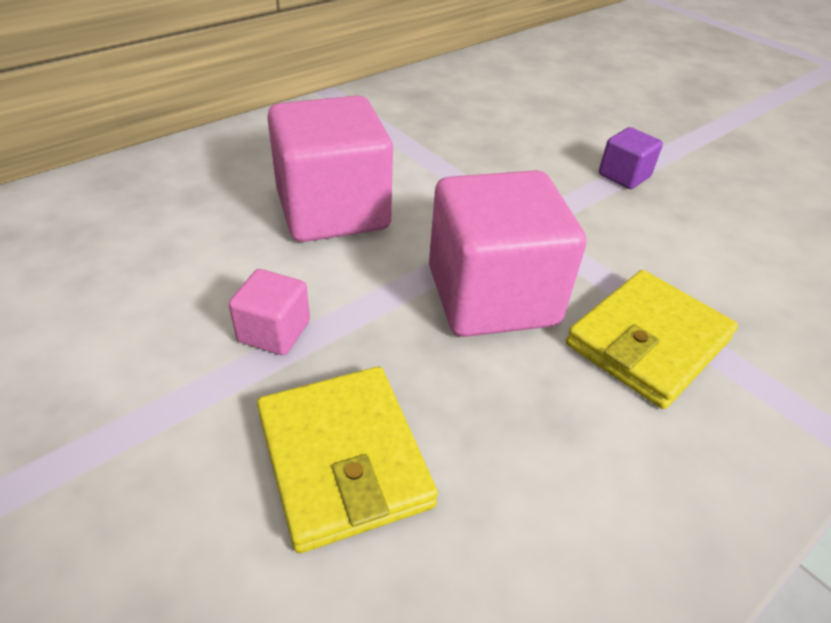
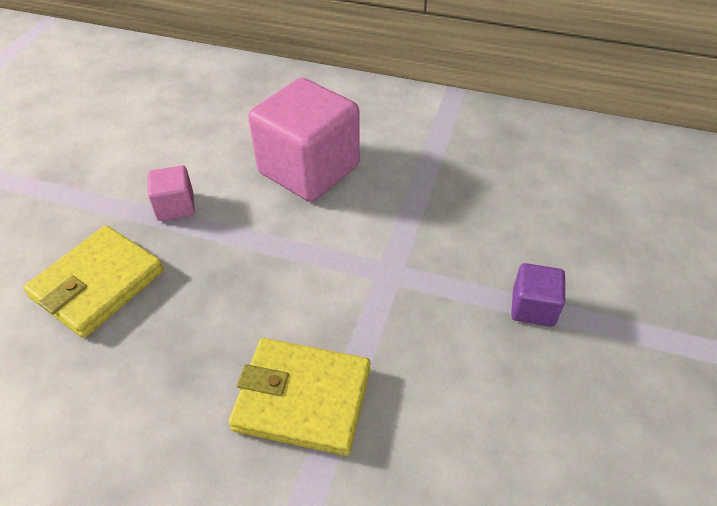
camera: 60 degrees right, 5 degrees up
(492, 296) = (284, 288): pink cube -> none

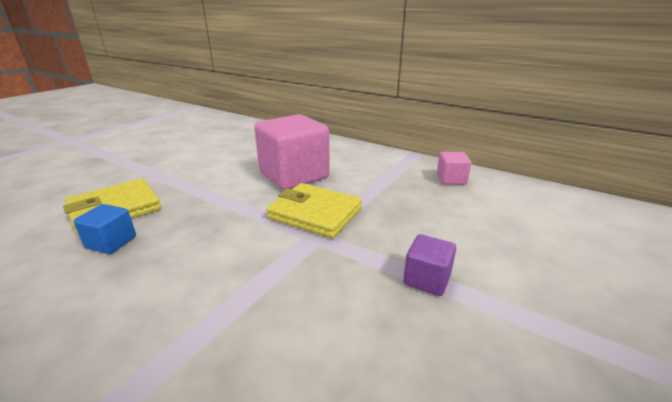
camera: 15 degrees right, 20 degrees down
(140, 339) = (111, 242): none -> blue cube
(175, 206) = (196, 181): pink cube -> pink cube (451, 179)
(302, 399) = (192, 304): yellow wallet -> yellow wallet (315, 214)

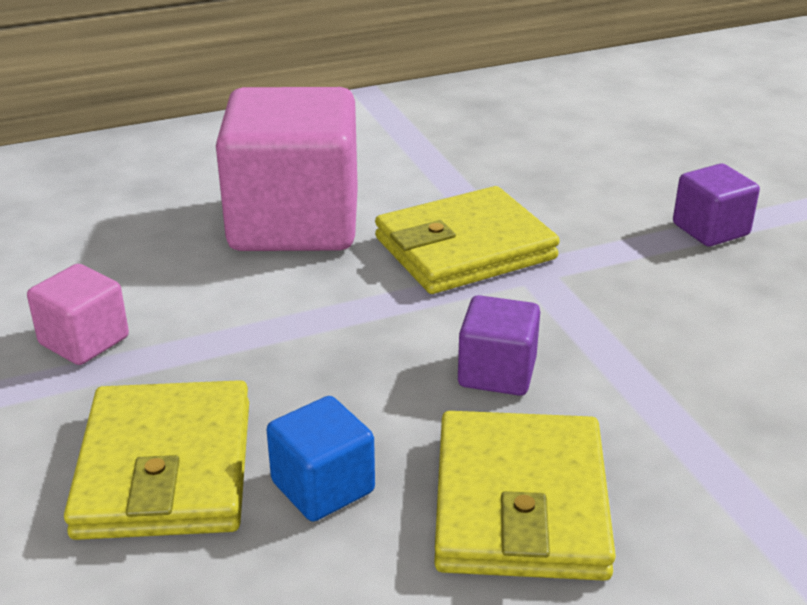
camera: 55 degrees left, 5 degrees up
(110, 297) = (520, 503): none -> yellow wallet
(217, 255) = (497, 373): none -> purple cube
(451, 179) = (494, 106): pink cube -> pink cube (84, 341)

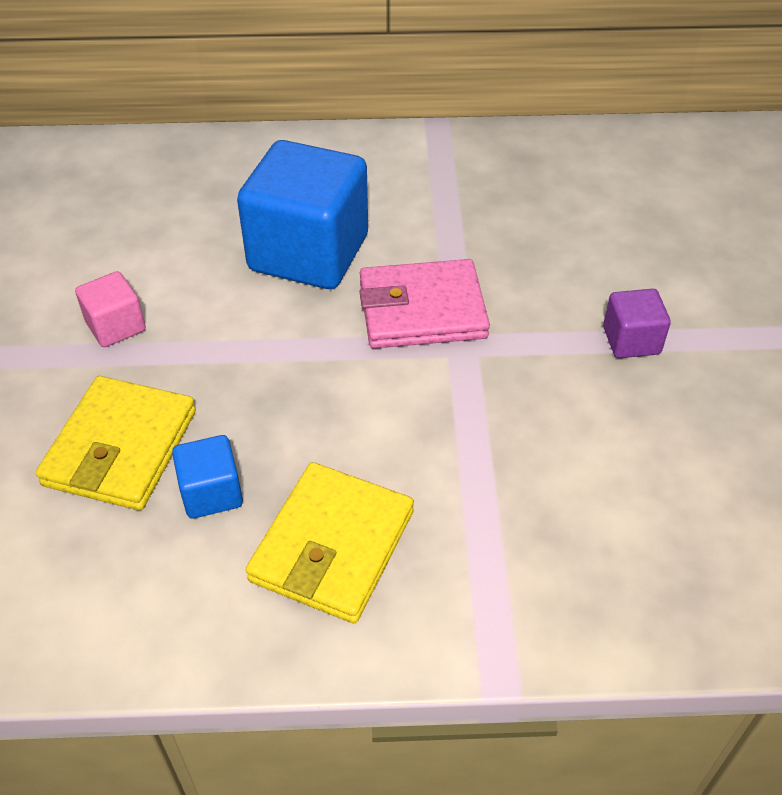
camera: 20 degrees right, 15 degrees up
(294, 223) = (309, 253): pink cube -> blue cube
(464, 249) = (422, 310): yellow wallet -> pink wallet
(497, 373) = (379, 433): purple cube -> none

